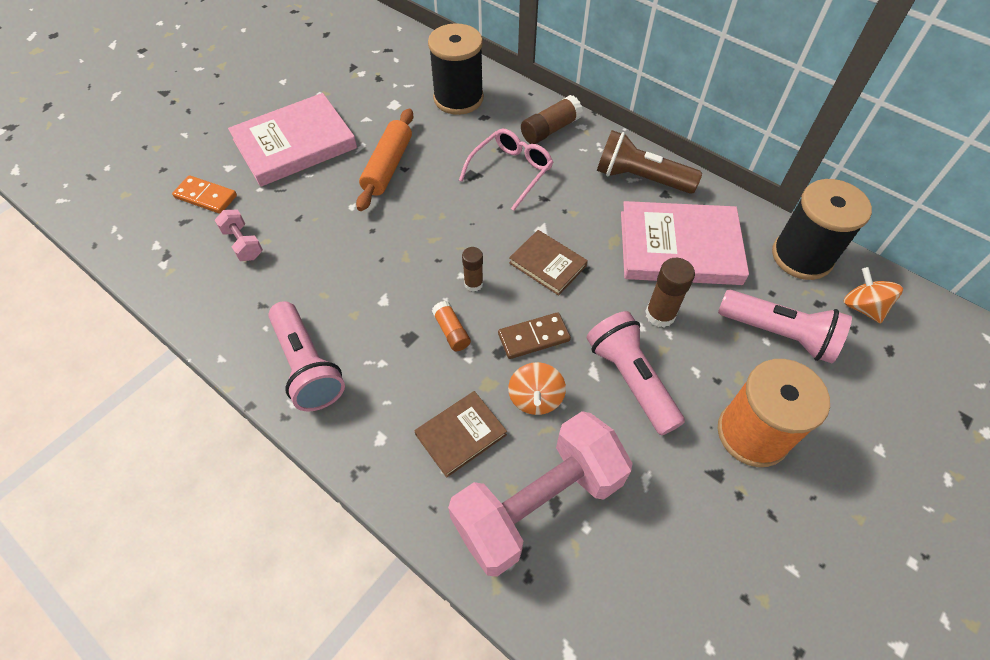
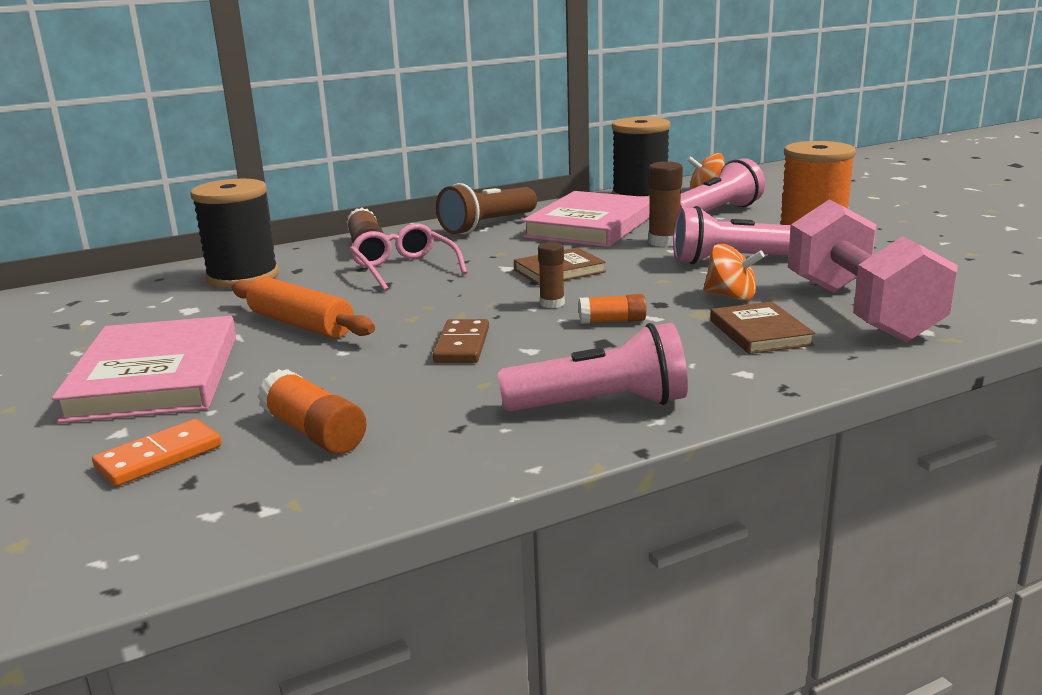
camera: 65 degrees left, 35 degrees down
(243, 244) = (314, 432): pink dumbbell -> orange glue stick
(533, 337) = (652, 288): brown domino -> brown domino (462, 345)

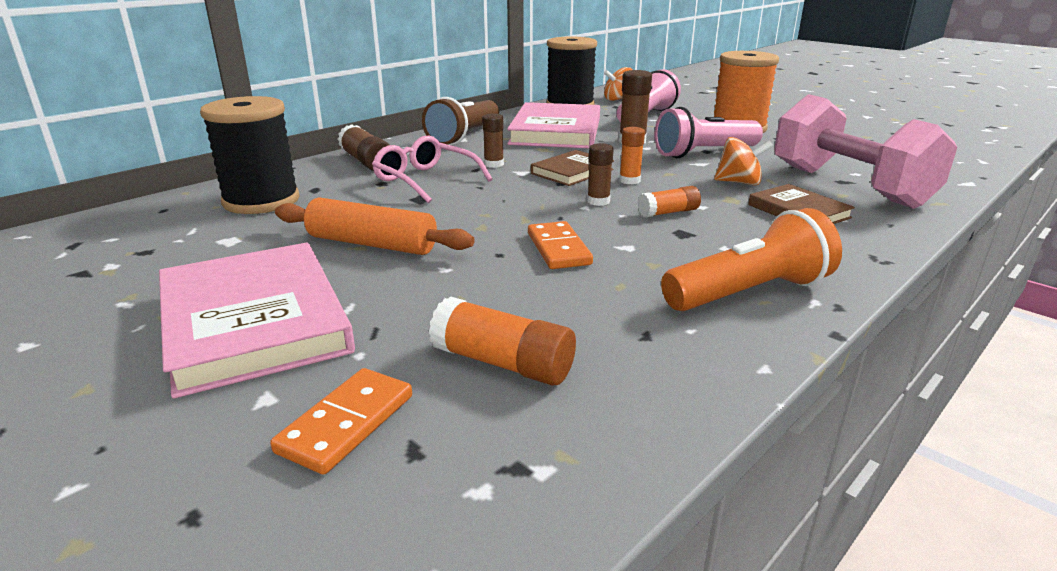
camera: 20 degrees left, 5 degrees up
(462, 345) = (559, 249): brown domino -> orange domino
(487, 257) = (494, 164): none -> brown glue stick
(600, 405) = (749, 293): pink flashlight -> orange flashlight
(610, 285) = (629, 180): none -> orange glue stick

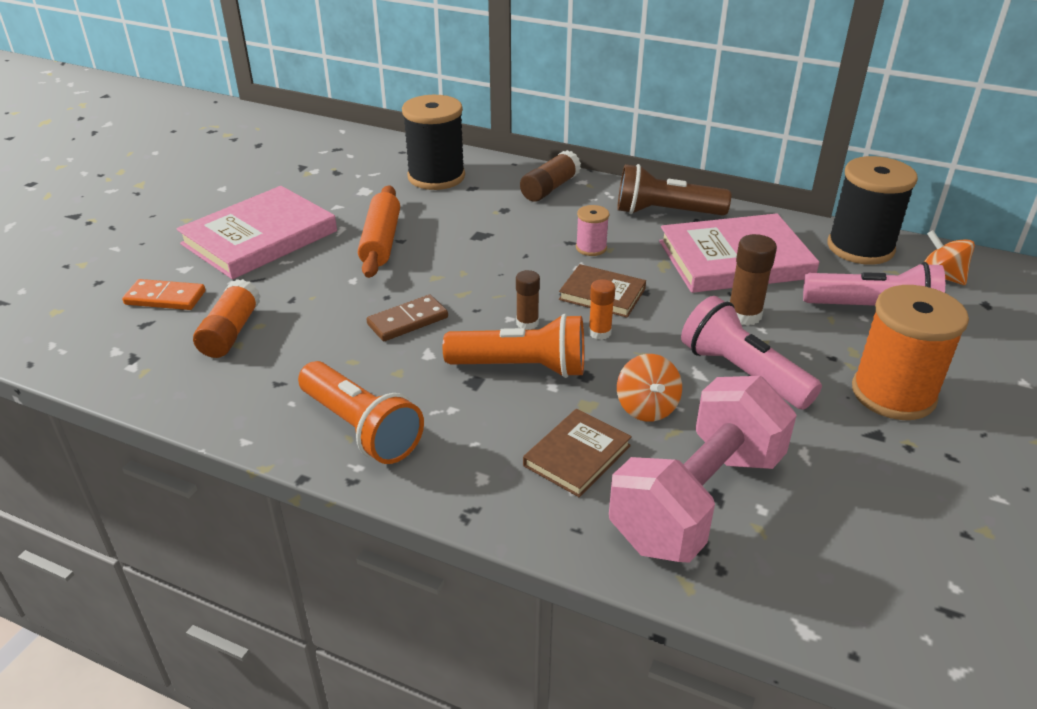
camera: 70 degrees right, 10 degrees up
(426, 180) = (523, 227): pink glasses -> none
(494, 164) = (591, 248): brown glue stick -> pink spool
(559, 249) = (408, 321): orange domino -> brown domino
(668, 212) = (521, 367): orange glue stick -> orange flashlight

